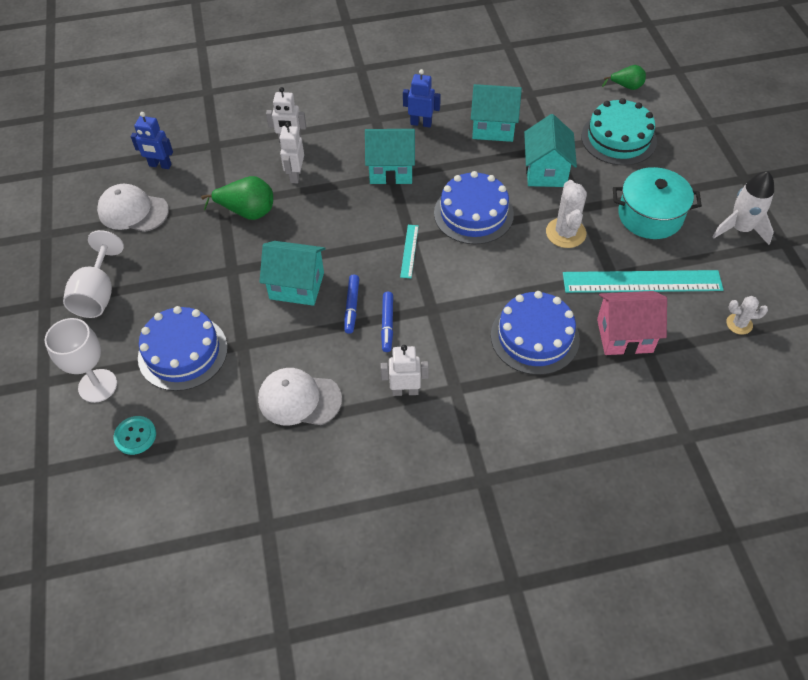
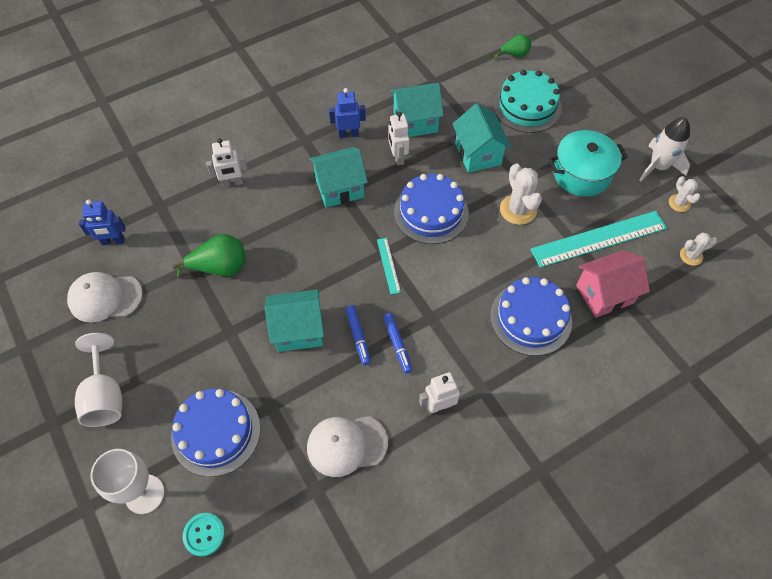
camera: 20 degrees left, 5 degrees up
(295, 175) = (252, 217): white robot -> white robot (398, 157)
(748, 270) = (679, 203): none -> white cactus

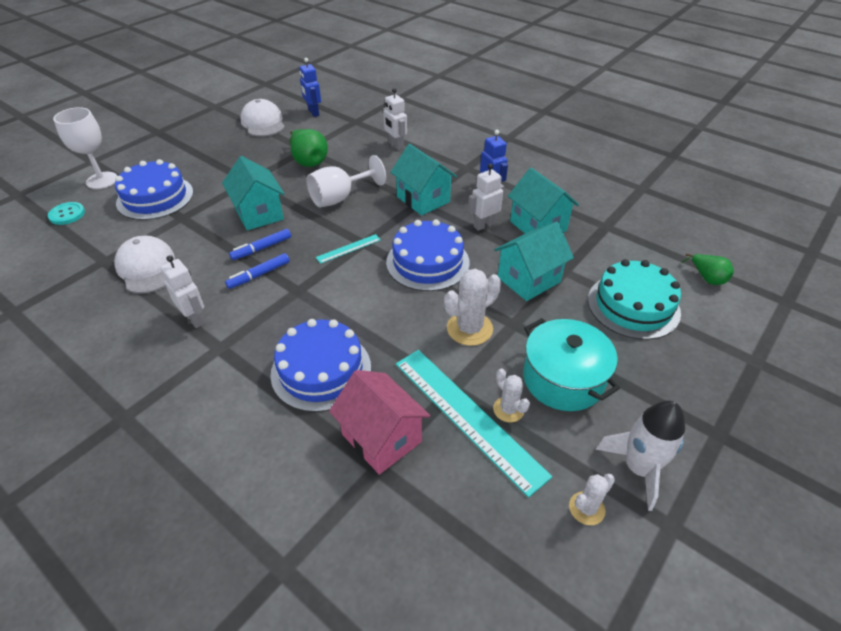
camera: 70 degrees right, 15 degrees down
(105, 396) = (181, 144): white goblet -> white goblet (340, 198)
(691, 256) = (494, 540): white cactus -> white cactus (508, 409)

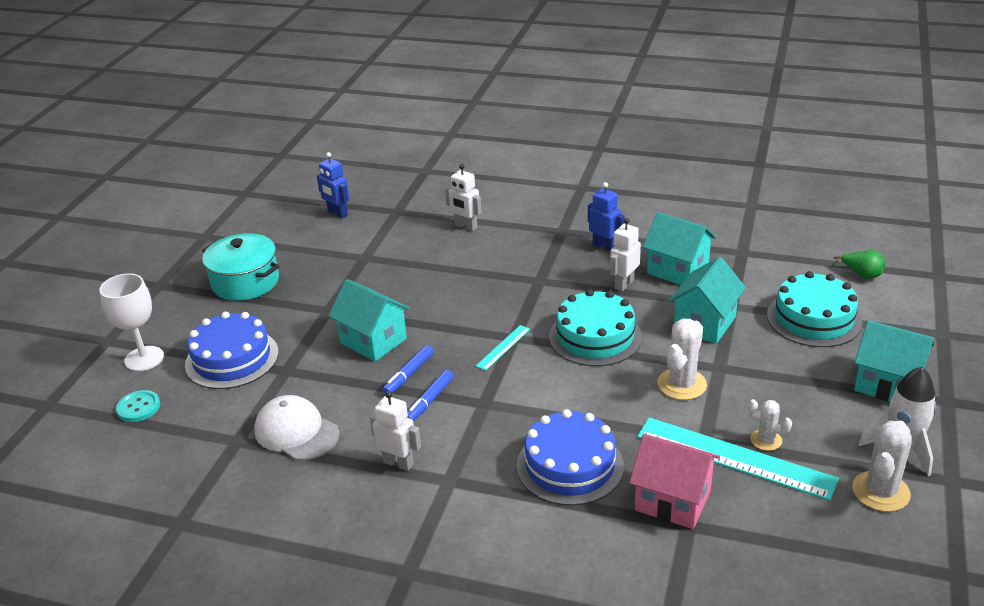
camera: 20 degrees left, 10 degrees down
(263, 123) = (286, 240): white cap -> none
(308, 161) = (380, 269): green pear -> none
(340, 198) = (450, 299): white goblet -> none
(423, 199) = (542, 276): turquoise house -> turquoise house (887, 384)
(427, 262) = (595, 336): blue cake -> turquoise cake
(563, 379) = (795, 399): turquoise pot -> turquoise pot (245, 282)
(586, 508) = (880, 491): white cactus -> white cactus, size x1.68

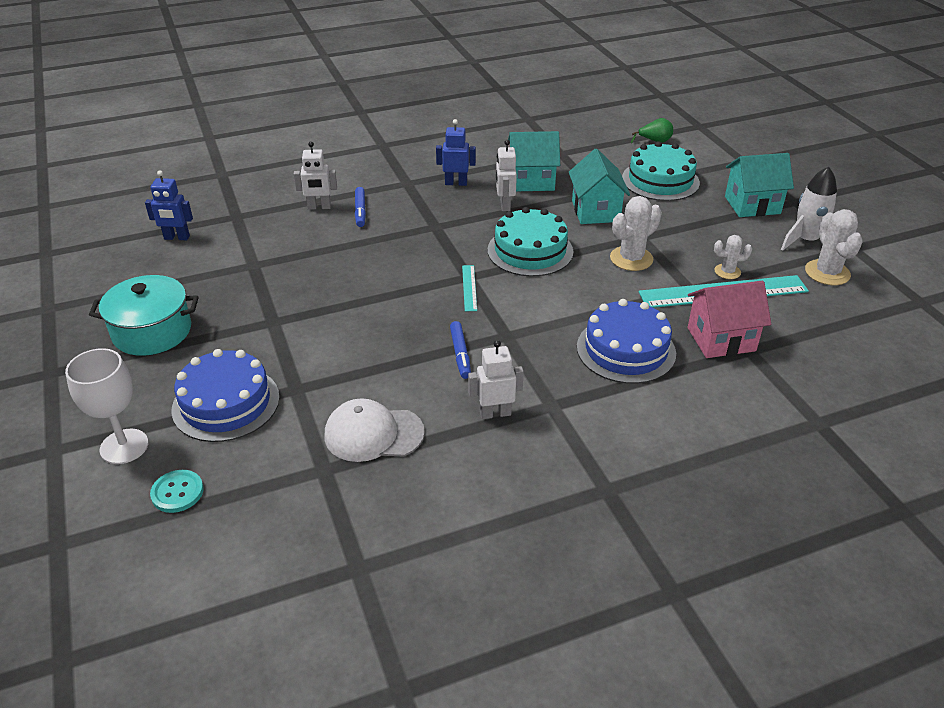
camera: 40 degrees left, 5 degrees up
(373, 341) = (350, 329): turquoise house -> none
(409, 375) = (416, 342): blue marker -> blue marker (360, 211)
(682, 384) = (631, 259): white cactus -> white cactus turned 60 degrees clockwise

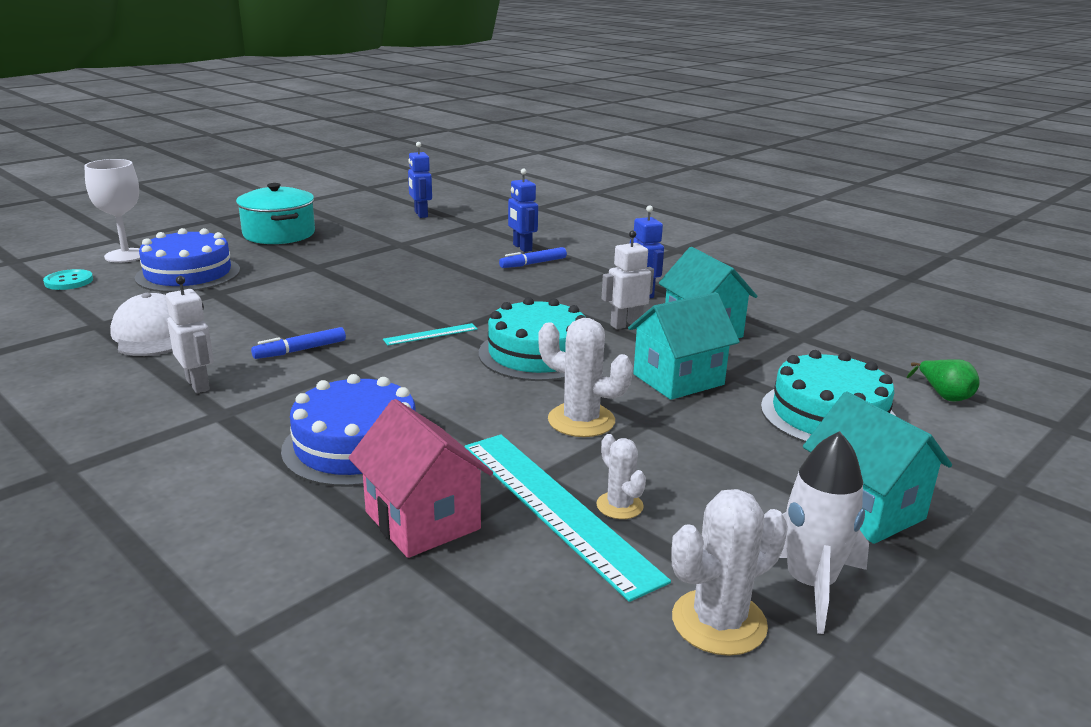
camera: 65 degrees right, 15 degrees down
(319, 207) = (522, 248): white robot -> blue robot

